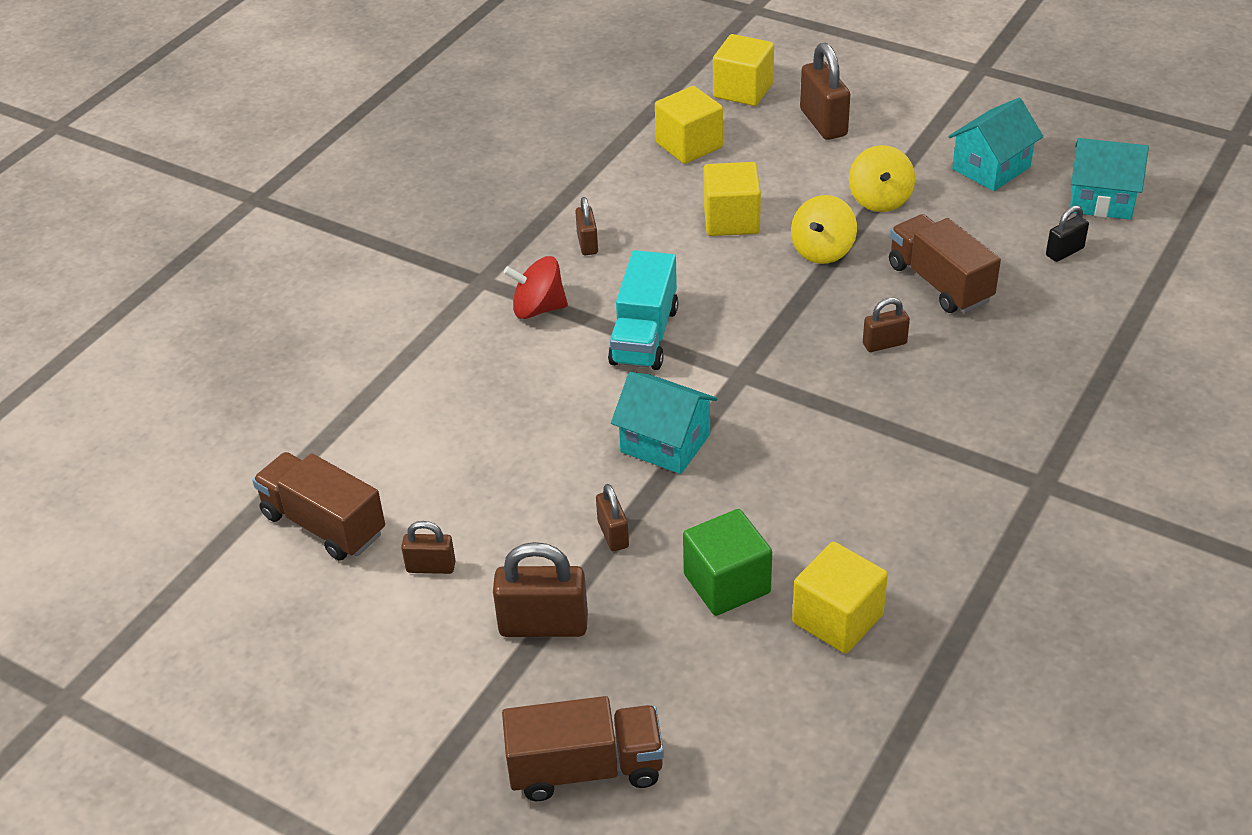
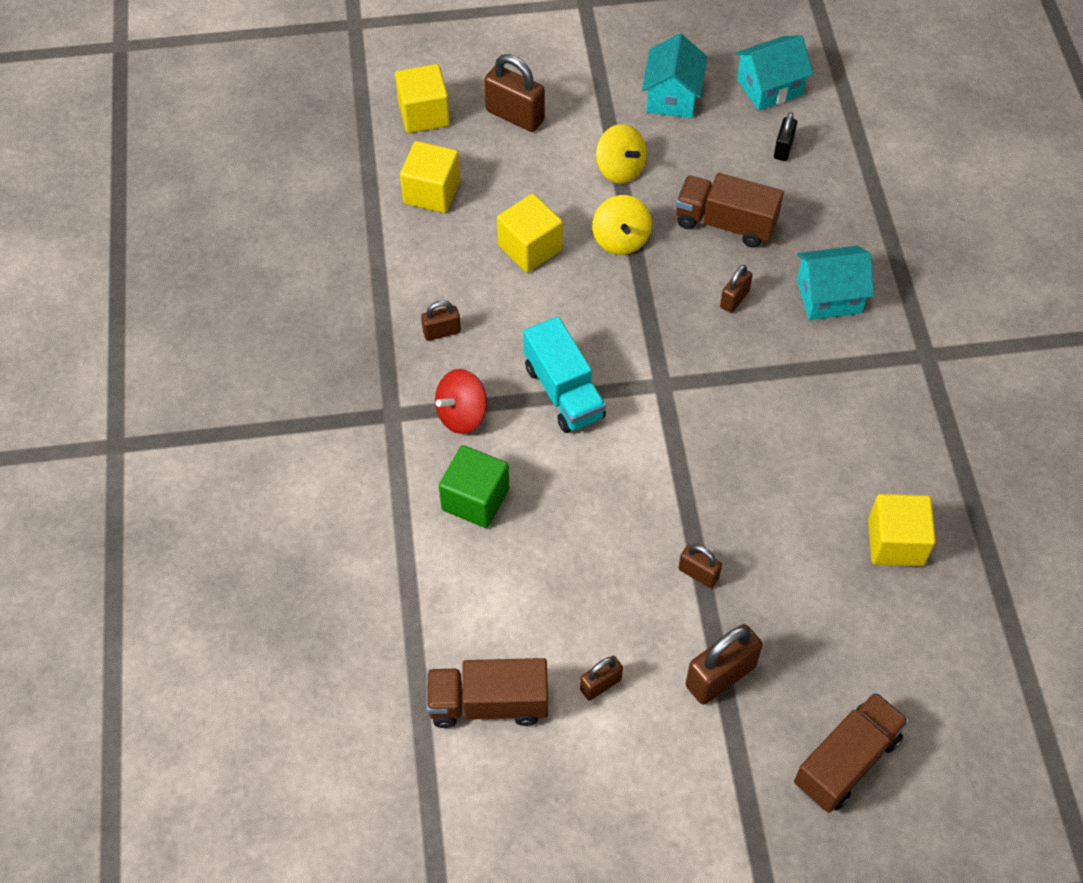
camera: 40 degrees left, 15 degrees up
(587, 244) = (442, 332): brown padlock -> brown padlock turned 60 degrees counterclockwise
(665, 443) = (664, 476): turquoise house -> turquoise house (829, 296)
(727, 583) = (806, 562): green cube -> green cube (475, 499)

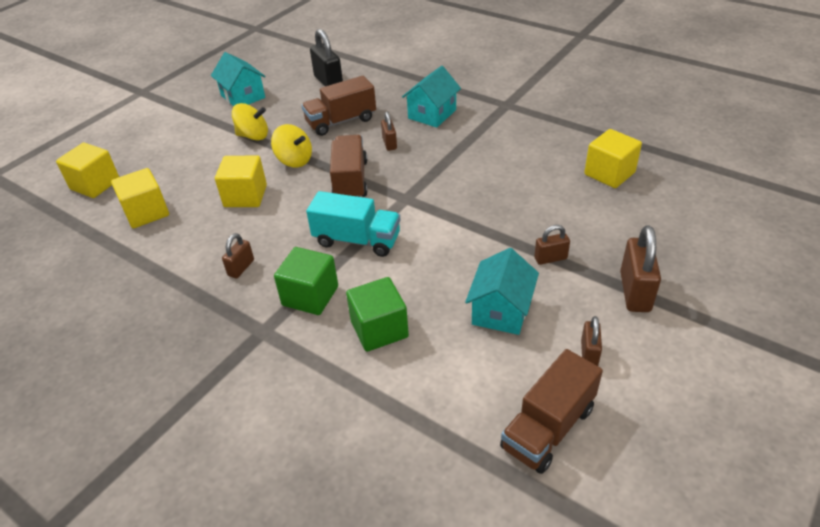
camera: 45 degrees left, 15 degrees down
(462, 414) = (310, 296): red spinning top -> green cube
(515, 116) = (158, 152): brown padlock -> none
(769, 87) = (289, 67): turquoise house -> turquoise house (501, 310)
(783, 148) = (328, 82): black padlock -> black padlock, size x1.75
(846, 761) = (745, 273): brown truck -> brown truck (350, 180)

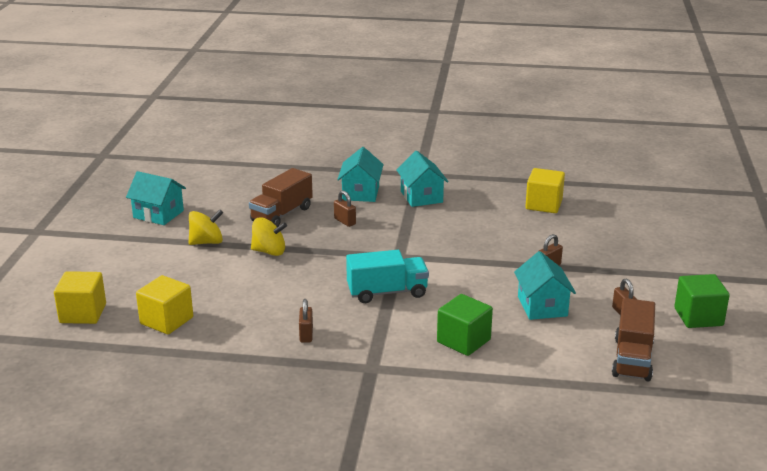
camera: 30 degrees left, 15 degrees down
(245, 196) = (252, 287): yellow cube -> none
(310, 296) = (387, 336): green cube -> green cube (698, 317)
(328, 82) = (235, 186): black padlock -> none
(350, 180) = (338, 254): brown truck -> none
(486, 132) = (421, 197): none -> turquoise house
(635, 292) = (623, 272): brown padlock -> none

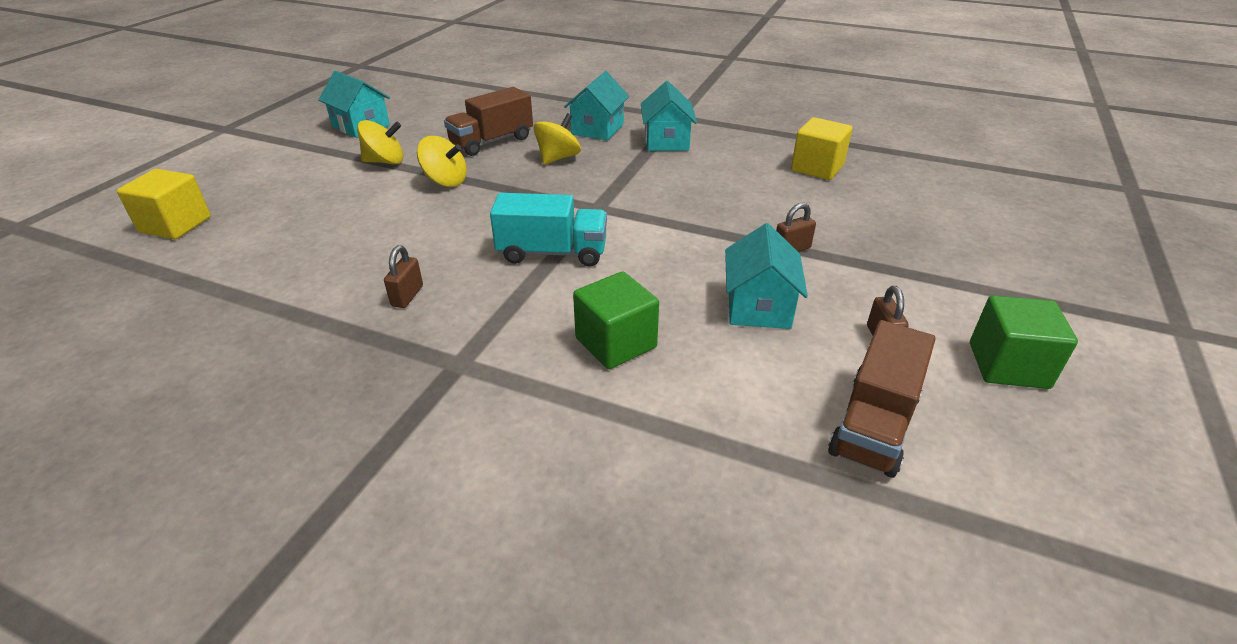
camera: 15 degrees right, 10 degrees up
(166, 321) = (257, 249): yellow cube -> none
(345, 221) = (558, 158): brown padlock -> yellow spinning top

